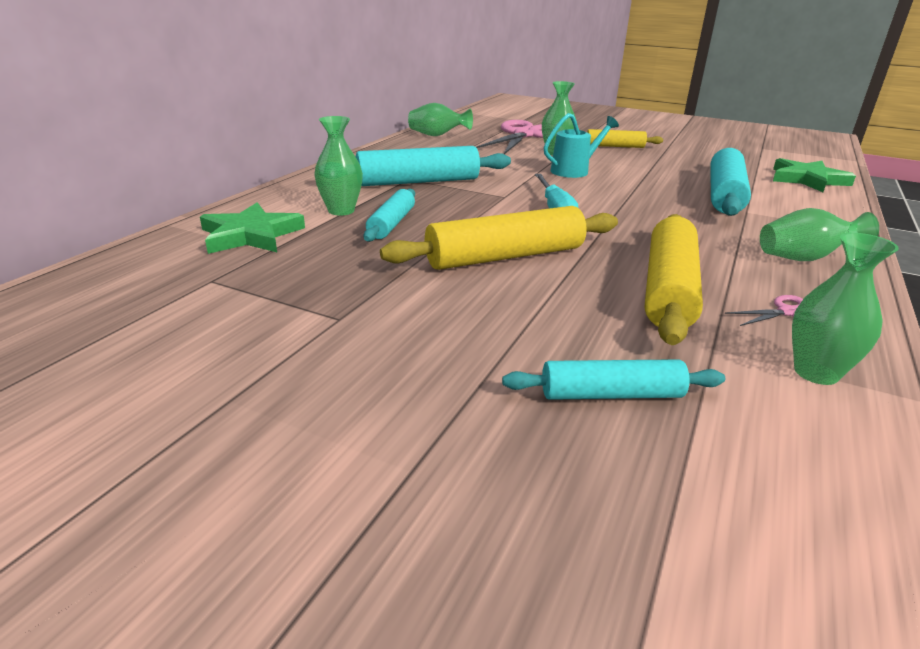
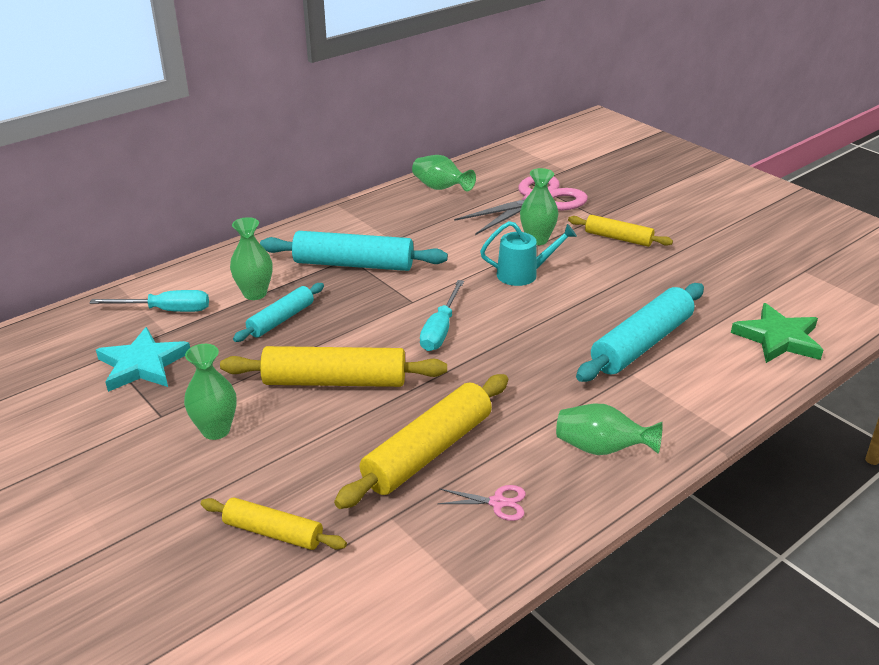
camera: 25 degrees right, 5 degrees up
(251, 235) = (166, 310): green star -> turquoise screwdriver
(267, 280) = (143, 364): none -> turquoise star
(611, 394) = (273, 532): turquoise rolling pin -> yellow rolling pin
(816, 372) = (439, 561): green vase -> green vase (216, 430)

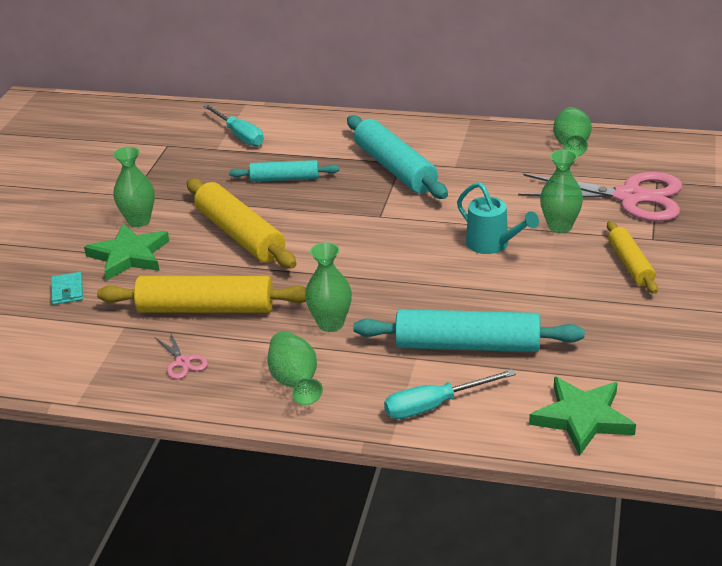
camera: 55 degrees right, 0 degrees up
(143, 364) = (173, 161): turquoise star -> none
(255, 293) = (302, 153): green vase -> green vase (330, 324)
(270, 462) = (129, 256): none -> green star
(273, 532) = (67, 291): yellow rolling pin -> turquoise wallet
(440, 329) = (358, 245): turquoise screwdriver -> turquoise screwdriver (434, 405)

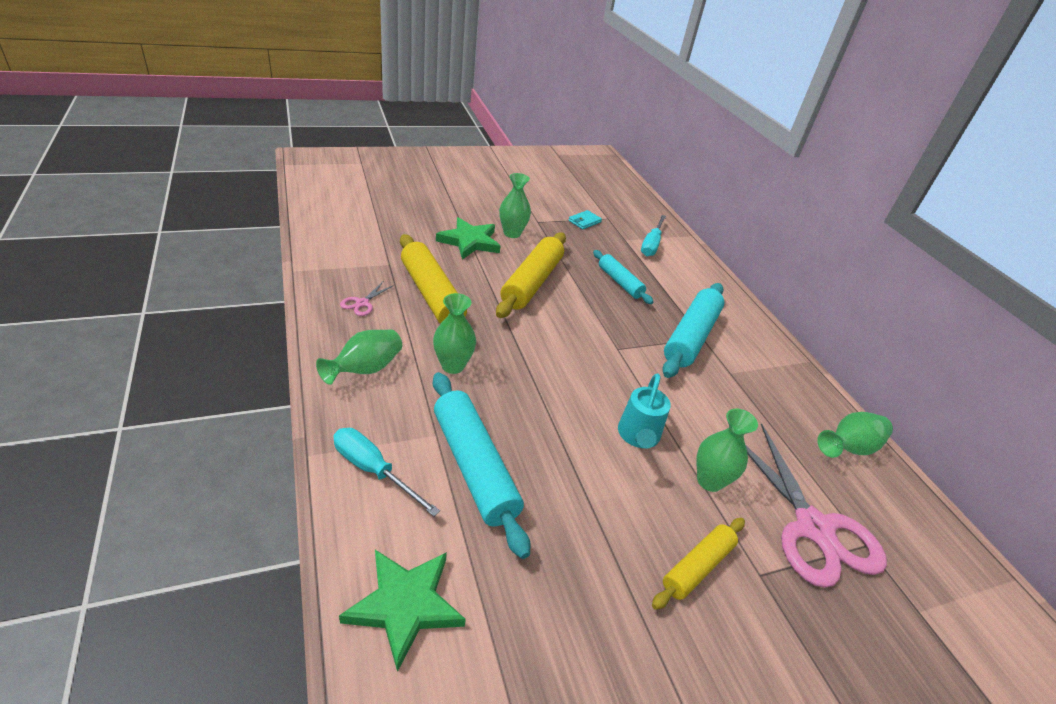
camera: 50 degrees right, 5 degrees up
(67, 291) = (414, 229): turquoise wallet -> turquoise wallet (584, 221)

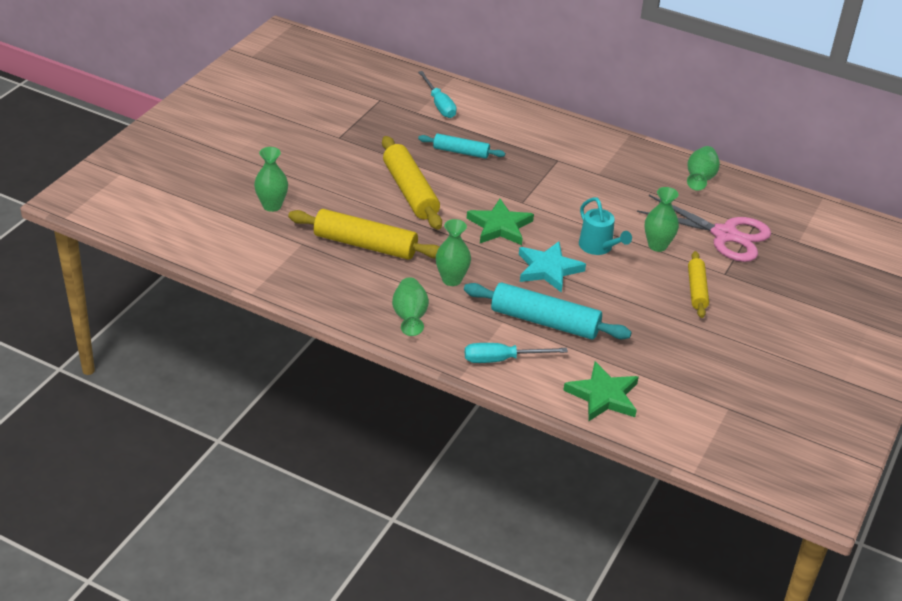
camera: 40 degrees left, 0 degrees up
(362, 303) = (335, 281): pink scissors -> none
(469, 241) = (322, 188): green star -> green star (500, 226)
(512, 233) = (338, 160): green vase -> green vase (272, 206)
(555, 420) = (548, 269): none -> turquoise star
(584, 221) = (369, 114): turquoise wallet -> none
(691, 337) = (551, 164): turquoise rolling pin -> none

